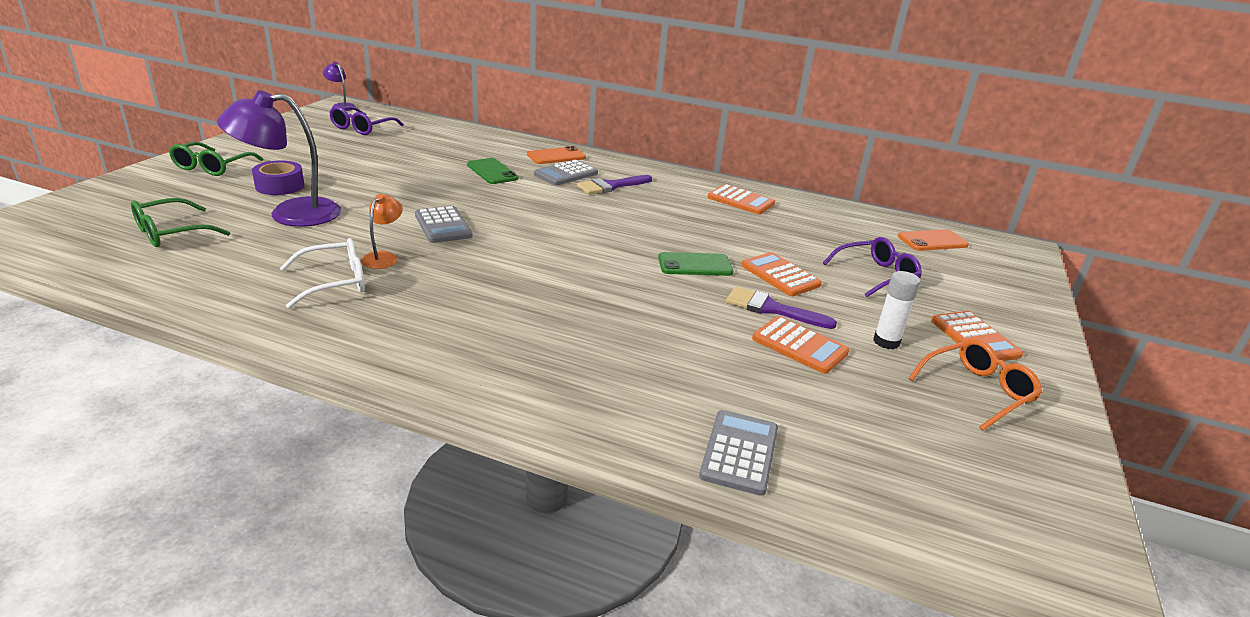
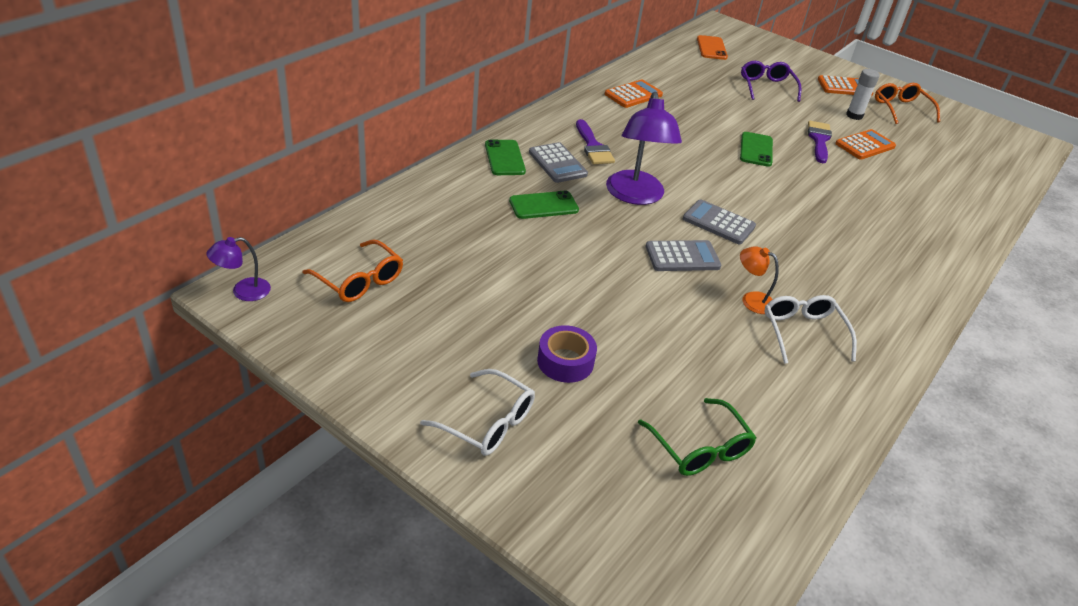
camera: 75 degrees left, 10 degrees up
(213, 167) = (486, 422): green glasses -> white glasses
(290, 214) = (650, 355): purple lamp -> purple lamp (635, 196)
(362, 128) = (359, 280): purple glasses -> orange glasses
(556, 156) = (504, 158): orange phone -> green phone
(739, 452) = (979, 199): grey calculator -> grey calculator (718, 223)
(771, 309) = (819, 140): purple brush -> purple brush turned 150 degrees clockwise
(780, 275) = (770, 121): orange calculator -> none

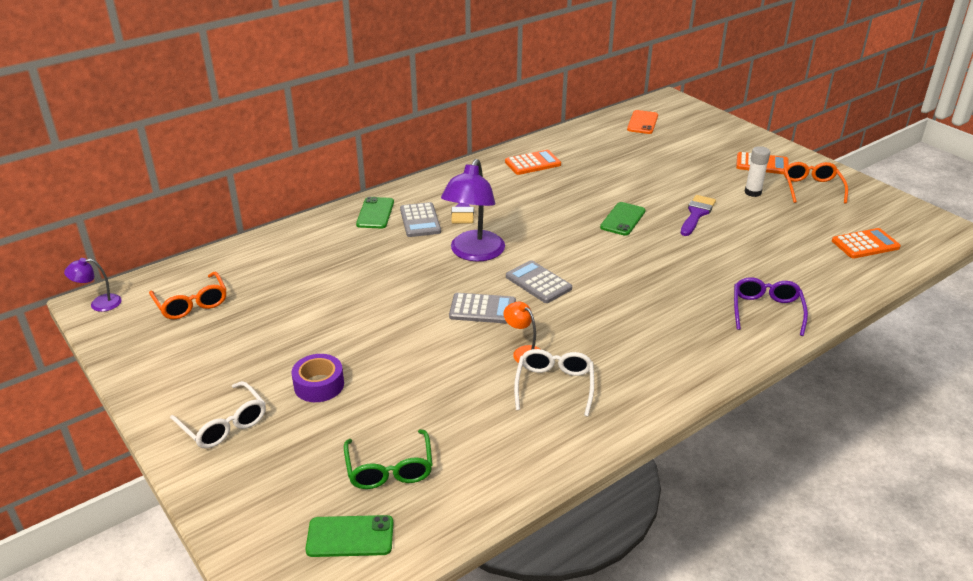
camera: 20 degrees right, 5 degrees down
(543, 205) = (384, 255): green phone -> green phone (350, 536)
(767, 87) = (675, 161): purple glasses -> purple glasses (766, 311)
(865, 145) = (744, 222): orange calculator -> orange calculator (865, 244)

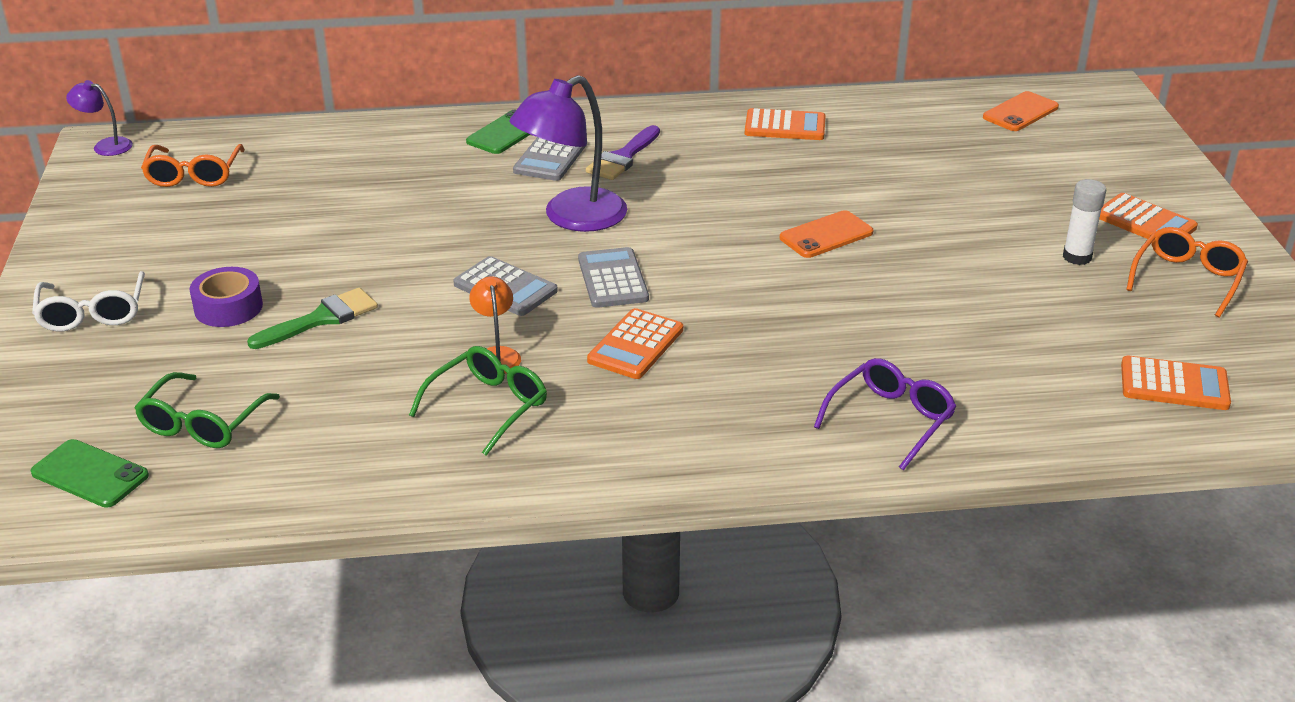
camera: 30 degrees right, 0 degrees up
(390, 369) = (321, 319): none -> green brush
(554, 386) = (487, 407): white glasses -> green glasses
(594, 317) = (635, 345): none -> orange calculator
(623, 219) = (826, 235): green phone -> orange phone
(696, 214) = (947, 260): purple brush -> none

